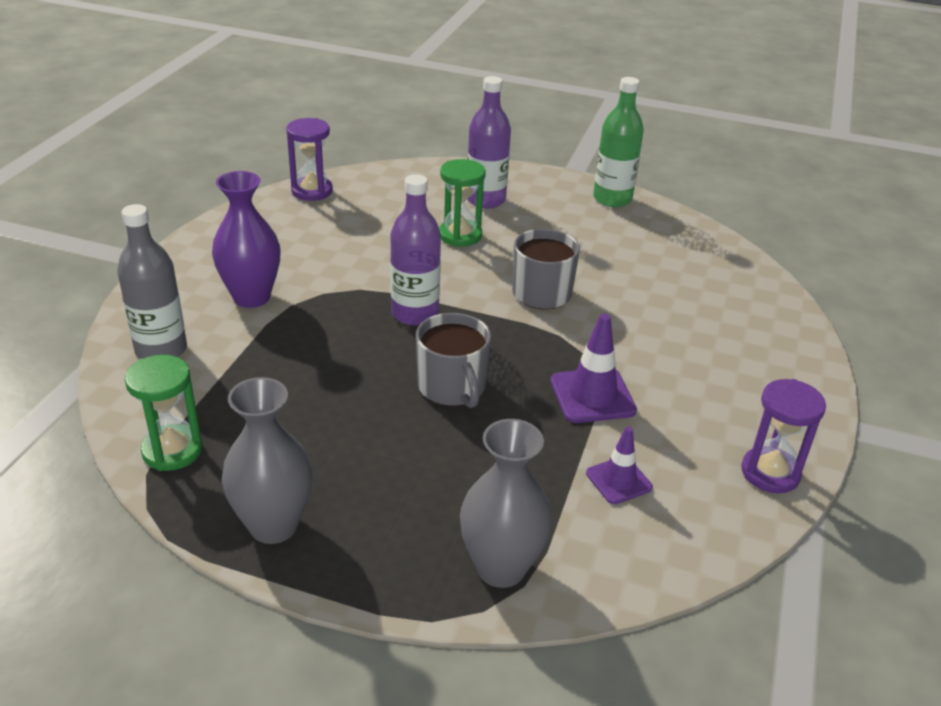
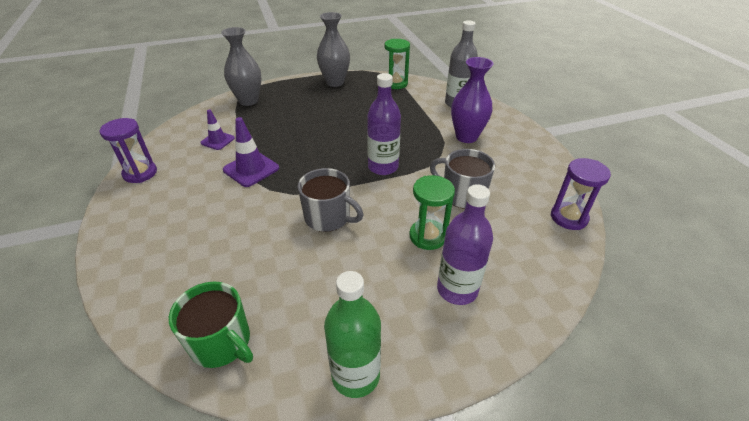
camera: 145 degrees right, 5 degrees up
(452, 387) = (323, 143): grey mug -> grey mug (462, 195)
(705, 251) = (221, 342): none -> green mug

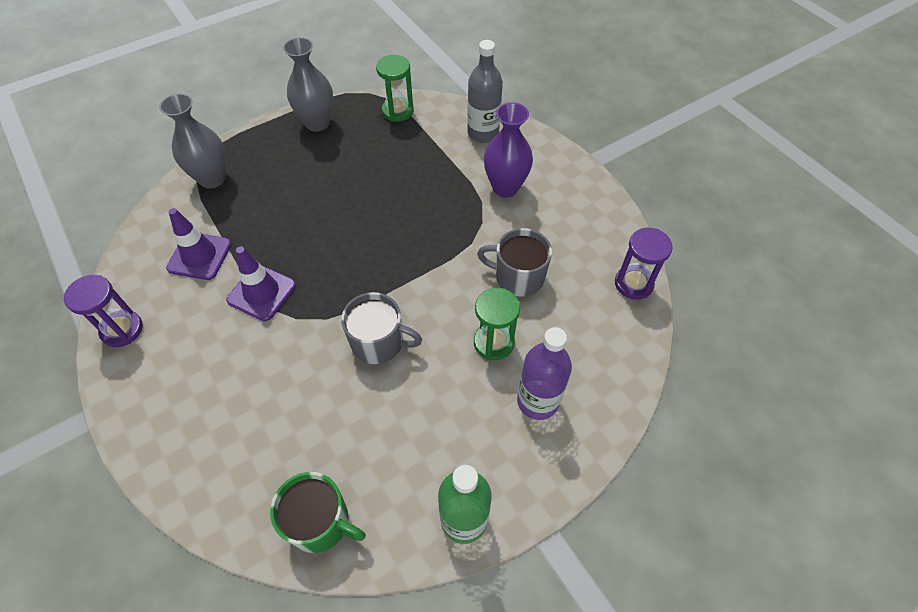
camera: 15 degrees left, 15 degrees up
(218, 140) = (199, 256): purple traffic cone -> purple traffic cone, size x1.55
(383, 167) = (419, 255): purple bottle -> none

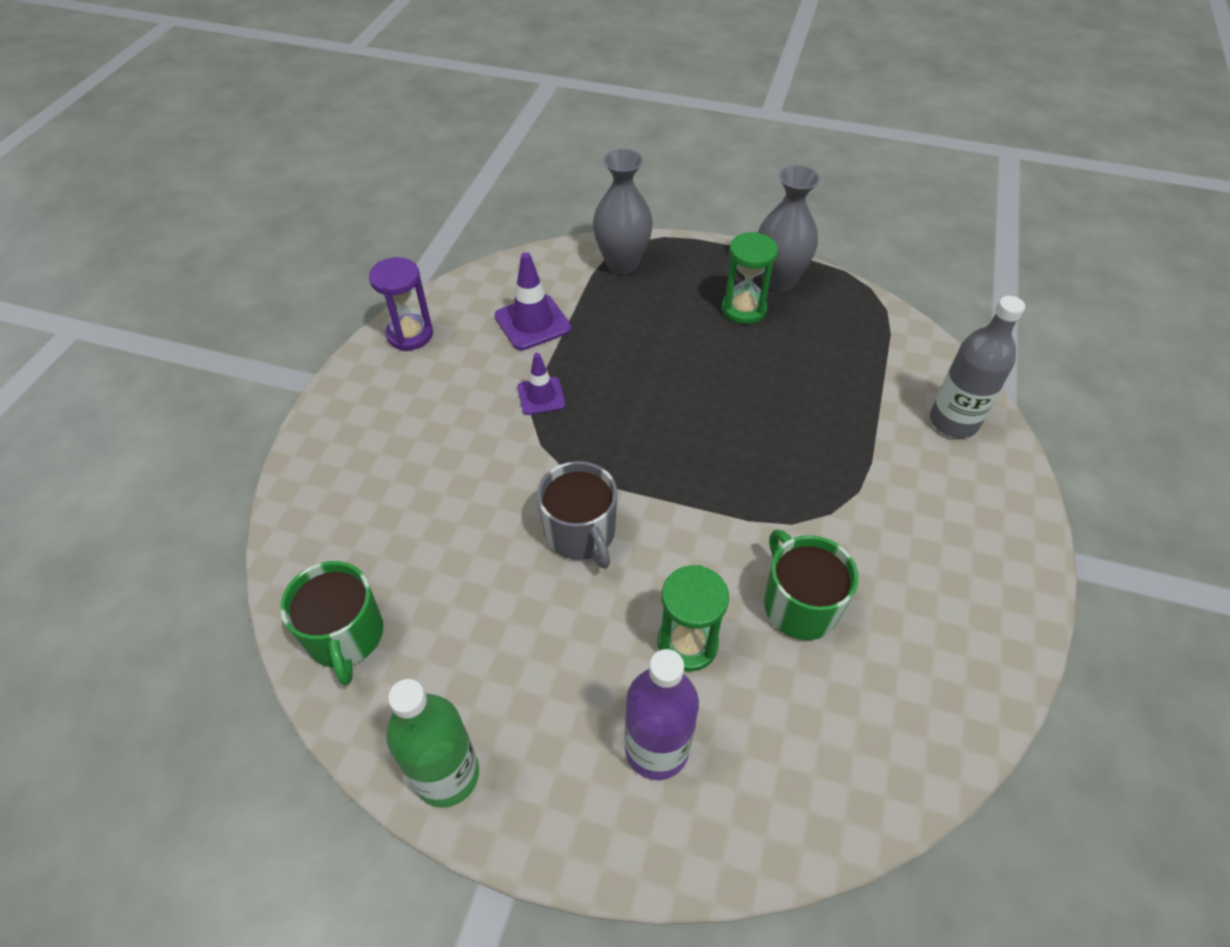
camera: 50 degrees right, 5 degrees down
(261, 292) = (541, 396): purple traffic cone -> purple traffic cone, size x0.65
(397, 111) = (879, 327): green hourglass -> green hourglass (743, 309)
(505, 187) = (906, 500): purple vase -> none
(518, 277) = (799, 605): grey mug -> green mug
(633, 283) = (936, 747): purple hourglass -> none

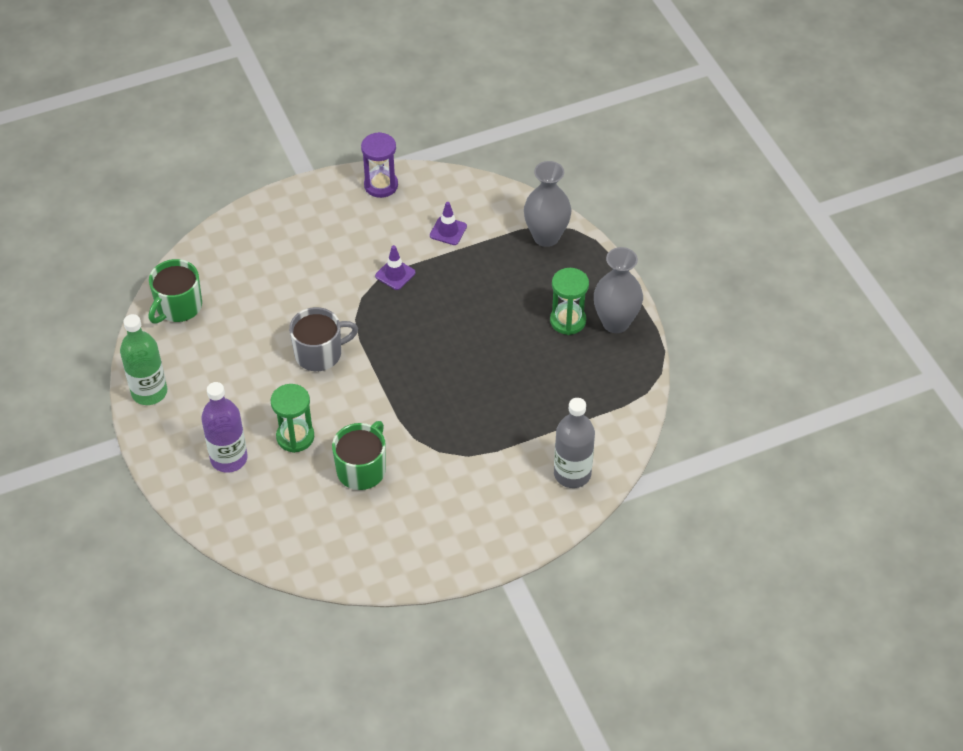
camera: 50 degrees right, 0 degrees up
(532, 322) = (448, 231): purple traffic cone -> purple traffic cone, size x0.65
(580, 533) = (319, 353): grey mug -> grey mug turned 135 degrees counterclockwise

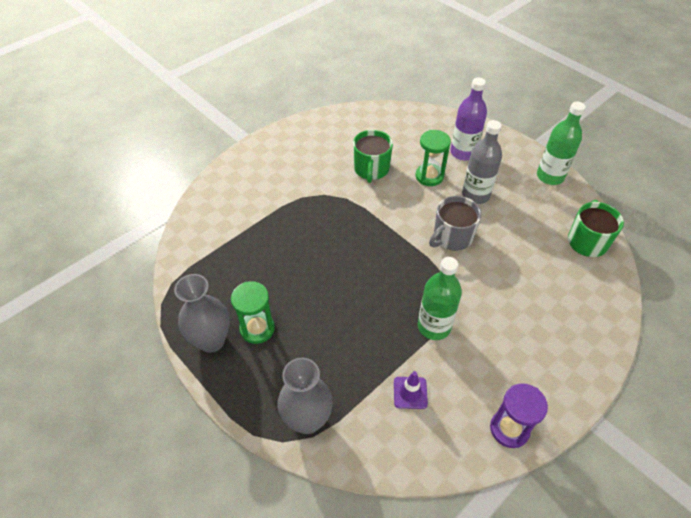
camera: 160 degrees right, 0 degrees up
(395, 274) = (434, 326): purple traffic cone -> green bottle
(572, 474) = (220, 205): grey bottle -> grey bottle (475, 195)

